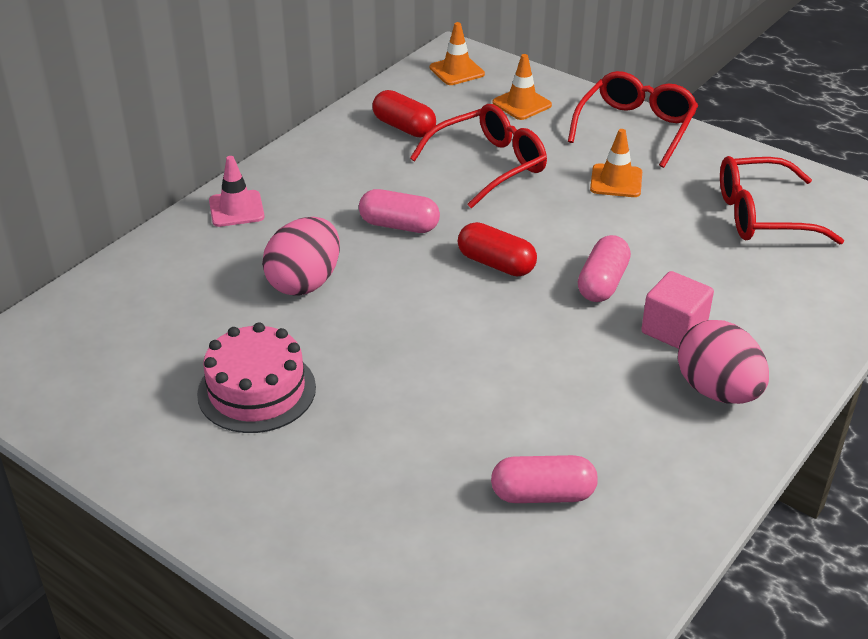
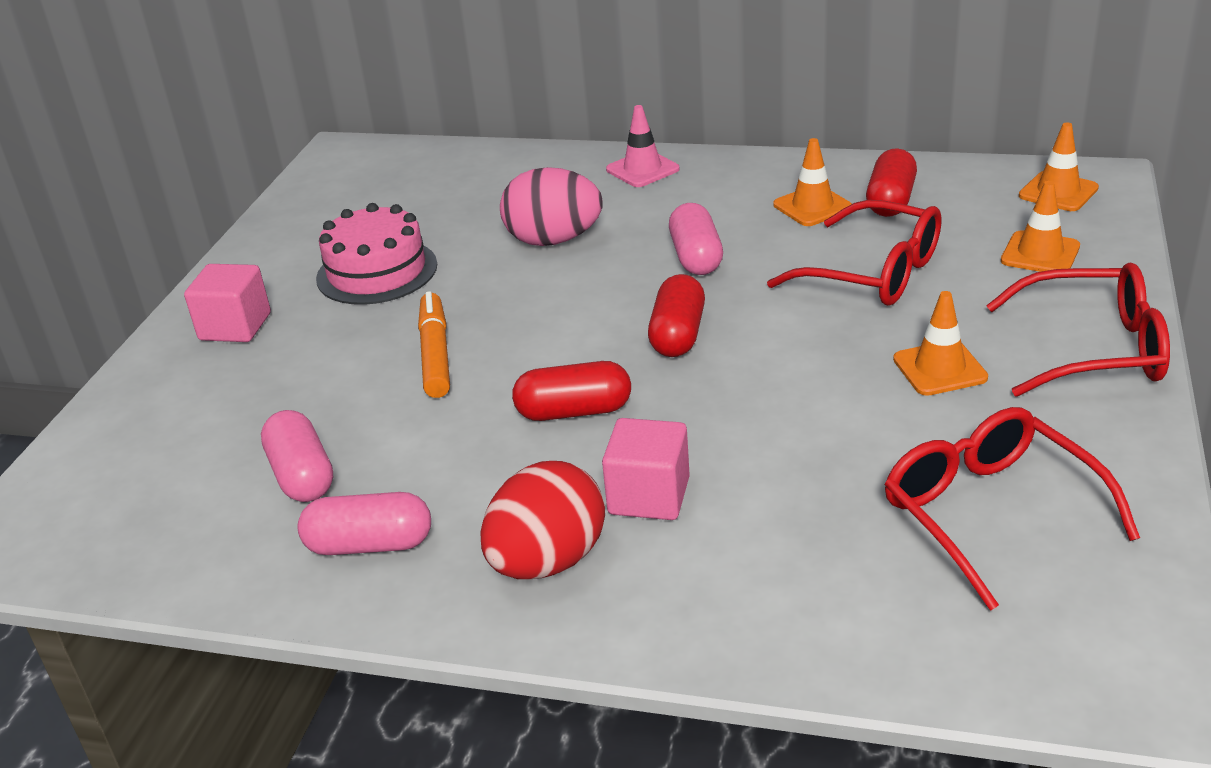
camera: 70 degrees right, 5 degrees down
(270, 500) = (235, 327): none -> pink cube
(379, 157) = (812, 206): none -> orange traffic cone
(424, 385) = (435, 354): none -> orange marker
(556, 335) = (574, 411): none -> red capsule
(602, 283) = (702, 417): pink capsule -> pink capsule (370, 545)
(717, 391) = (548, 561): pink egg -> red egg

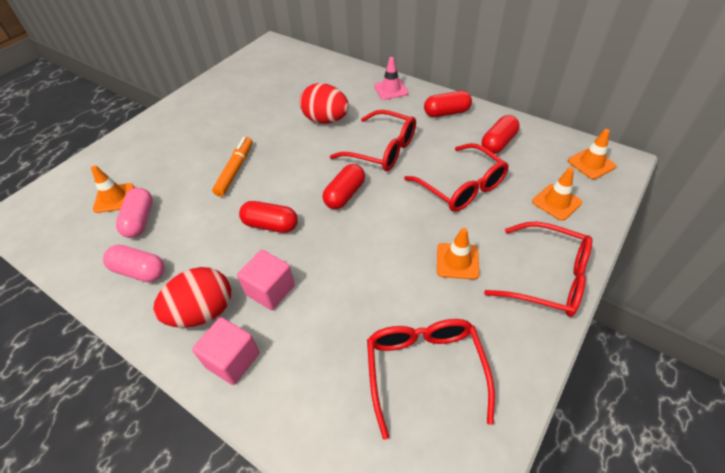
camera: 20 degrees right, 15 degrees up
(235, 327) = (169, 128): pink cube -> pink cube (232, 360)
(377, 271) = (242, 115): pink cake -> none
(554, 240) = (326, 120): pink egg -> red egg
(696, 257) = (382, 150): pink capsule -> red glasses
(770, 180) = (446, 113): none -> red capsule
(812, 206) = (457, 135): orange traffic cone -> orange traffic cone (114, 198)

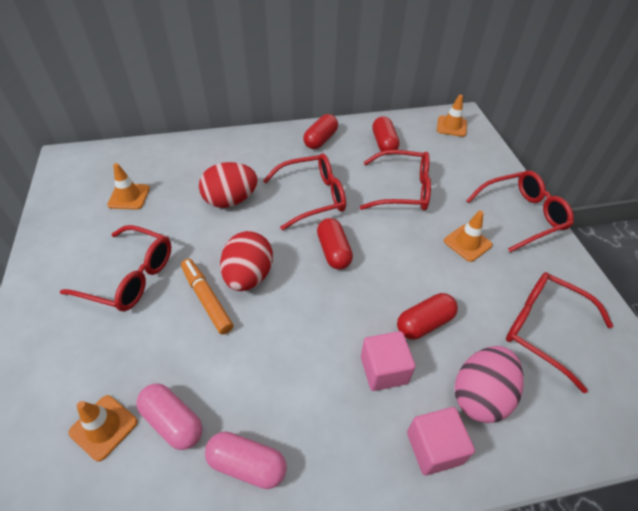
camera: 50 degrees left, 0 degrees up
(140, 271) = (247, 464): pink capsule -> pink capsule turned 45 degrees clockwise
(203, 312) = (358, 438): red egg -> red egg (248, 276)
(217, 131) = (130, 277): none -> red glasses
(270, 225) = (310, 320): red capsule -> red capsule (424, 323)
(306, 362) = (480, 395): none -> pink egg
(391, 89) = (252, 143): pink traffic cone -> none
(556, 202) = (466, 163): orange traffic cone -> orange traffic cone (129, 197)

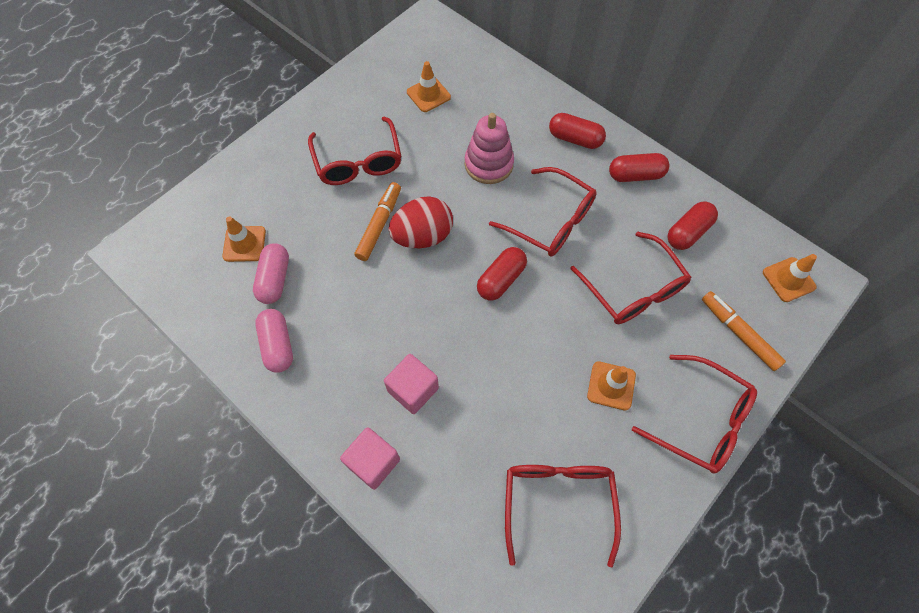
camera: 55 degrees right, 15 degrees up
(230, 200) = (488, 164): red egg -> pink stacking toy
(424, 323) = (482, 396): red capsule -> red capsule (575, 139)
(471, 164) = (738, 333): none -> orange marker
(480, 395) = (444, 476): pink egg -> none

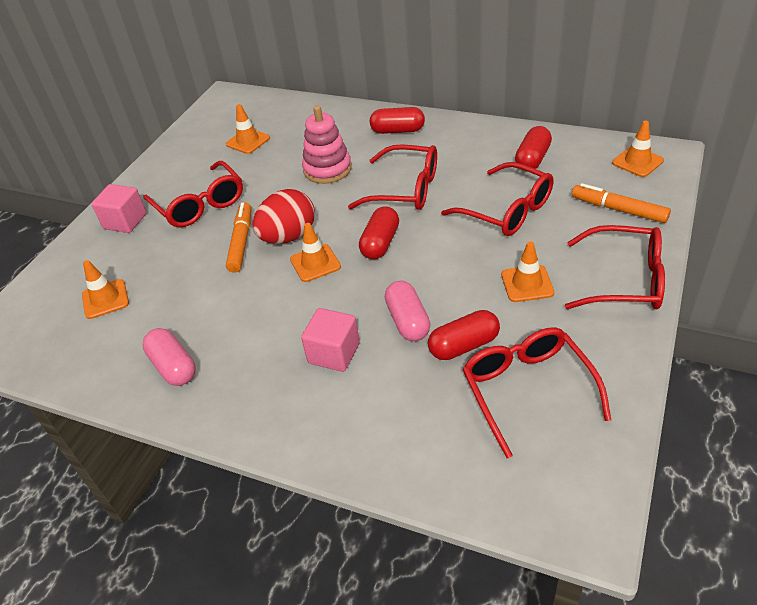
camera: 15 degrees left, 20 degrees down
(274, 279) = (149, 316): pink capsule -> pink capsule (407, 321)
(373, 462) = (319, 427): pink cube -> pink cube (125, 221)
(434, 279) = (315, 263): none -> orange traffic cone
(635, 175) = (465, 137): red capsule -> red capsule (464, 346)

